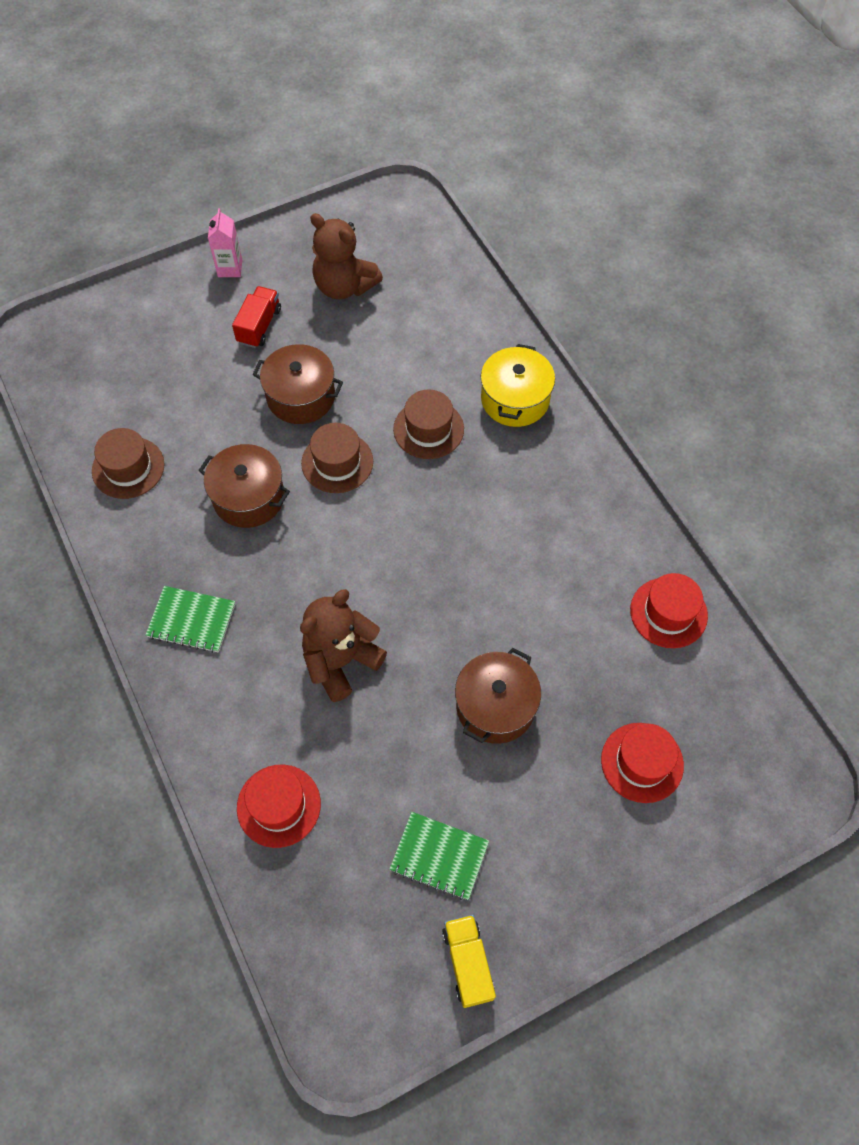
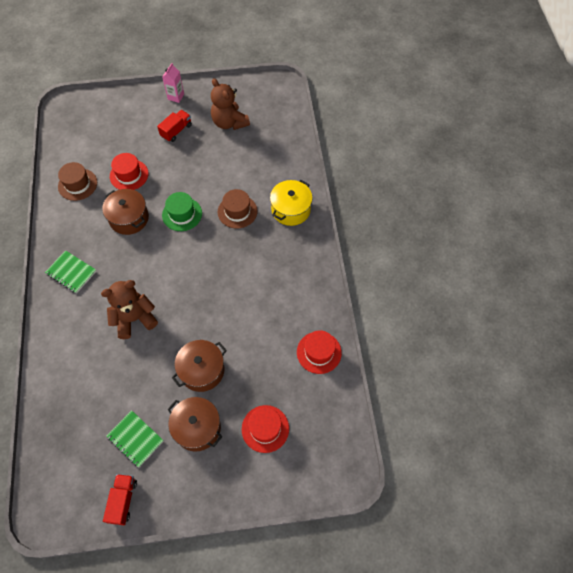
camera: 20 degrees right, 0 degrees up
(279, 805) = (68, 382): red hat -> red hat (129, 175)
(301, 397) = (180, 174): brown pot -> brown pot (197, 428)
(337, 462) = (182, 214): brown hat -> green hat
(468, 963) = (123, 500): yellow truck -> red truck

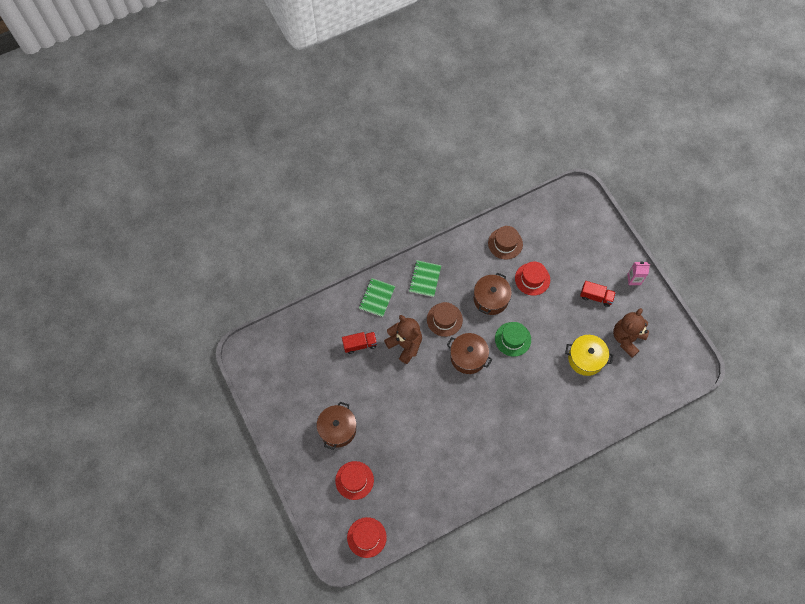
camera: 70 degrees right, 5 degrees up
(123, 500) = (270, 399): red truck -> red truck (360, 344)
(135, 439) = (314, 388): green notebook -> green notebook (377, 298)
(202, 370) = (382, 414): brown pot -> brown pot (468, 357)
(237, 211) = (535, 383): brown hat -> brown hat (444, 319)
(291, 209) = (557, 429): yellow pot -> yellow pot (586, 358)
(319, 352) = (431, 500): red hat -> red hat (366, 537)

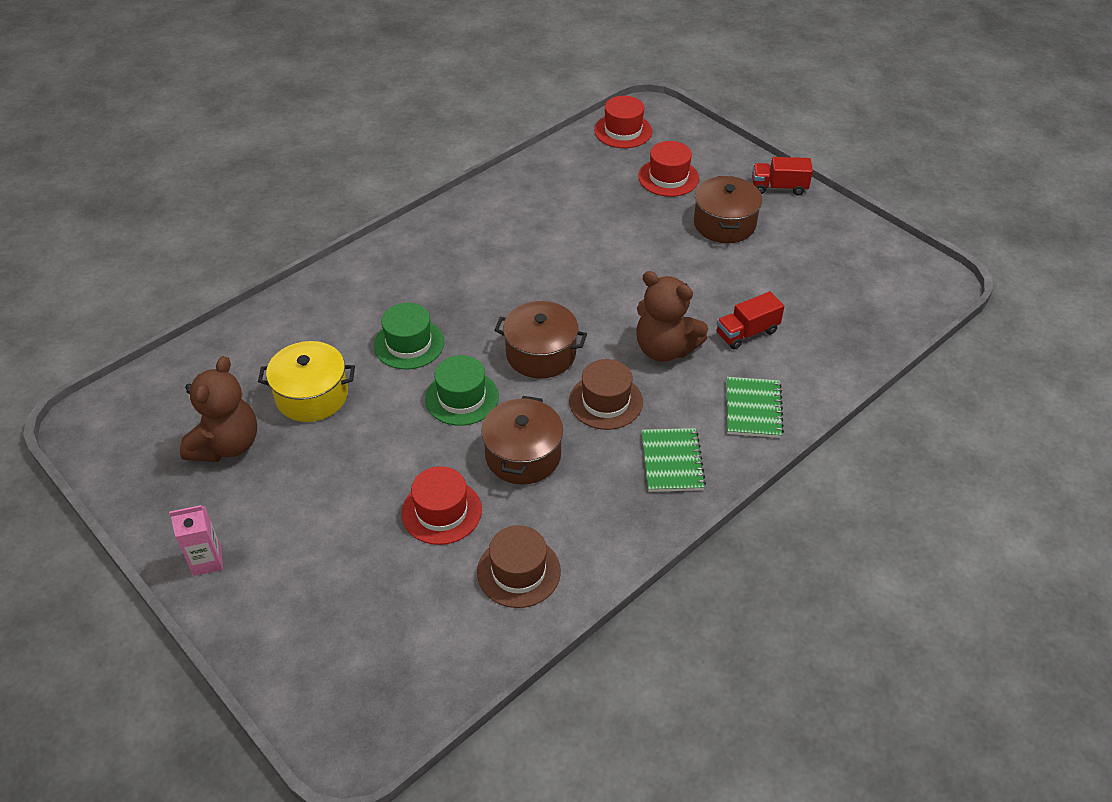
camera: 165 degrees right, 20 degrees down
(534, 381) = (409, 344): none -> green hat
(596, 297) = (295, 507): red truck -> red truck (779, 187)

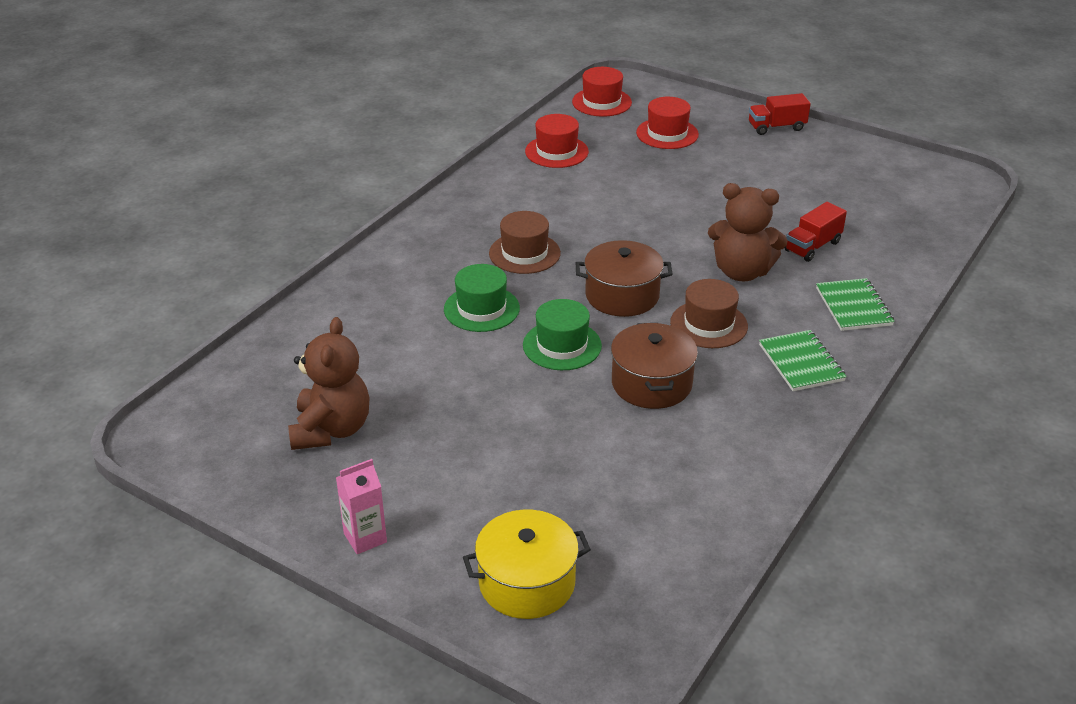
camera: 15 degrees left, 10 degrees down
(312, 395) = (402, 370): yellow pot -> yellow pot (527, 582)
(441, 511) = (594, 446): red hat -> red hat (556, 151)
(518, 571) = (702, 483): brown hat -> brown hat (524, 253)
(724, 224) = (742, 163): brown pot -> none

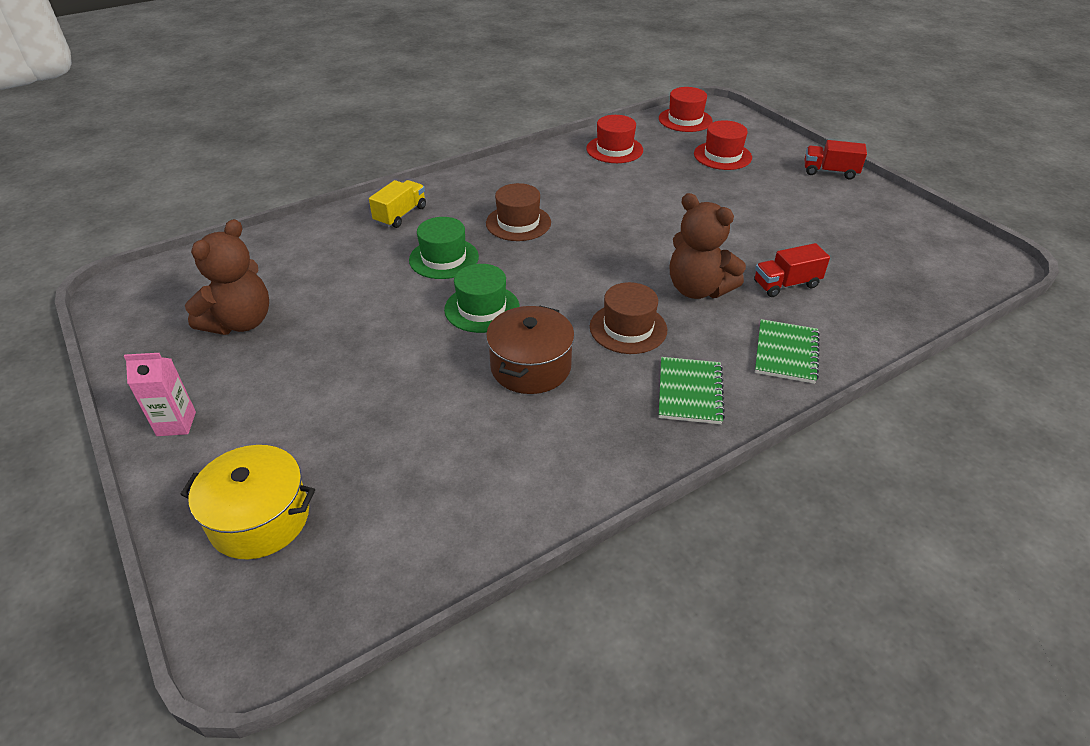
camera: 25 degrees right, 5 degrees up
(395, 277) = (400, 215): none -> yellow truck
(622, 295) = (570, 280): brown pot -> none

